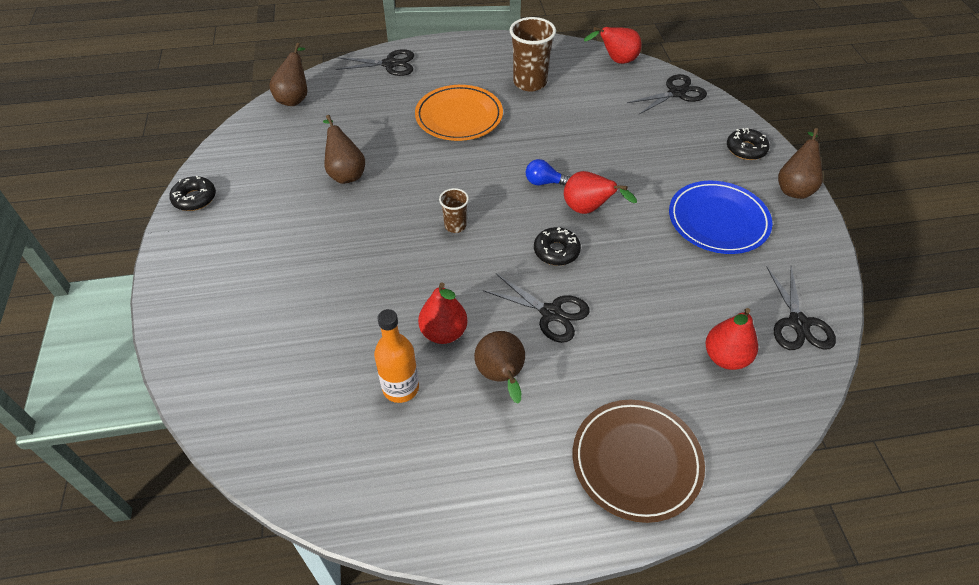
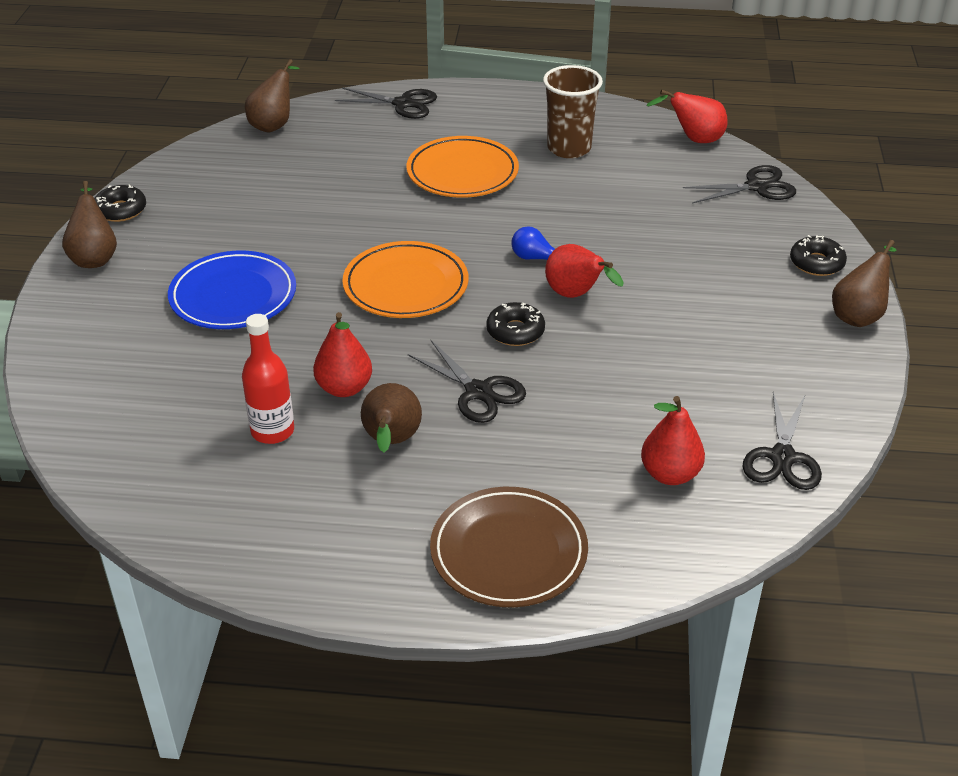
camera: 15 degrees right, 10 degrees down
(345, 173) = (300, 211): brown pear -> brown pear (95, 257)
(400, 388) = (272, 431): orange bottle -> red bottle
(455, 226) = (406, 285): brown cup -> orange plate
(718, 220) = (737, 334): blue plate -> blue plate (233, 296)

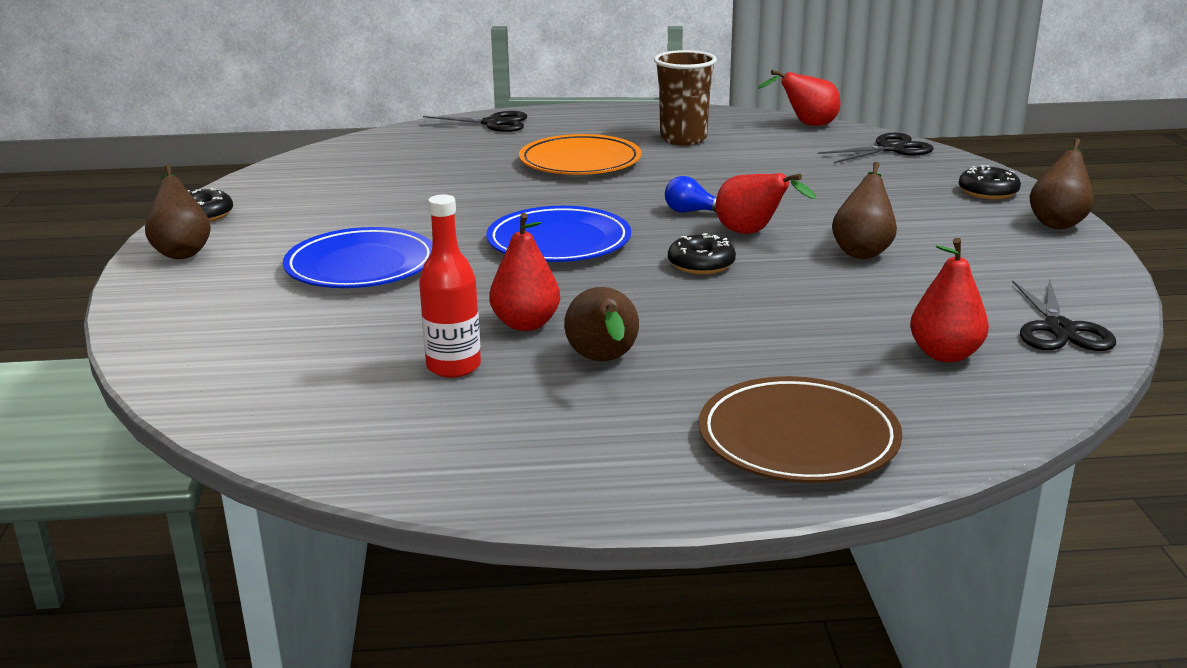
camera: 10 degrees left, 15 degrees down
(274, 125) = (358, 146): brown pear -> brown pear (863, 251)
(406, 285) = (559, 242): orange plate -> blue plate
(479, 392) = (686, 313): black scissors -> none

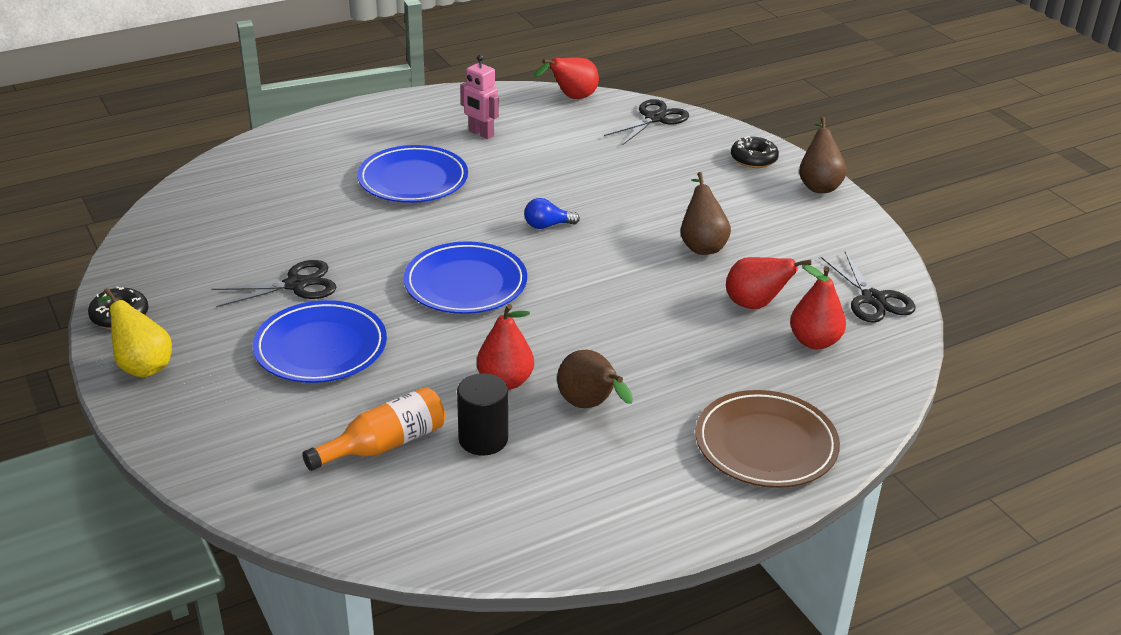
camera: 25 degrees left, 10 degrees up
(182, 251) = (142, 365): brown pear -> yellow pear
(344, 351) = (384, 444): none -> orange bottle
(453, 366) = (483, 439): red bottle -> black cylinder
(493, 123) = (297, 140): black scissors -> black scissors (296, 285)
(580, 162) = (413, 180): orange plate -> blue plate
(683, 139) = (481, 133): brown cup -> pink robot
(701, 264) = (593, 285): black donut -> none
(752, 233) = (610, 242): red pear -> red pear (758, 305)

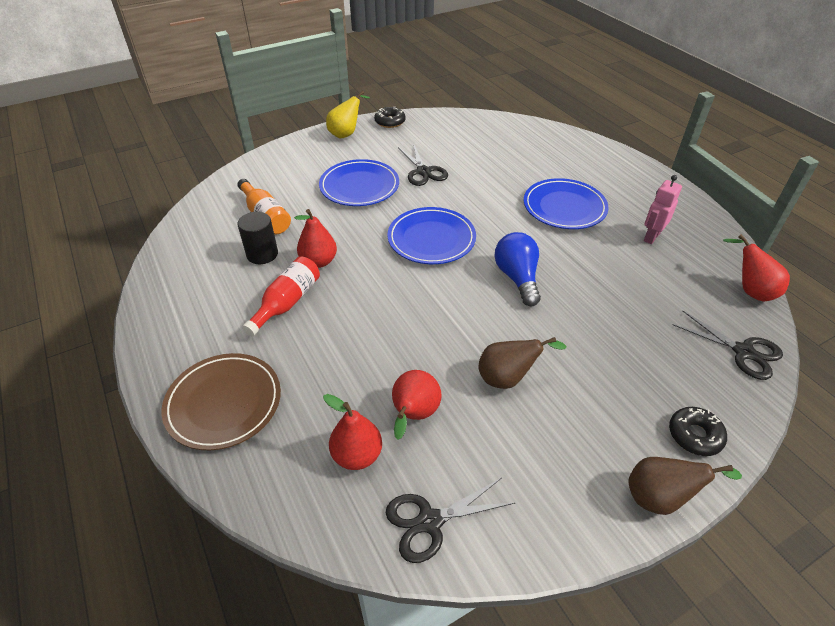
camera: 90 degrees right, 10 degrees up
(547, 225) = (517, 278): blue light bulb -> blue light bulb, size x1.72
(590, 406) = (287, 302): brown pear -> red bottle

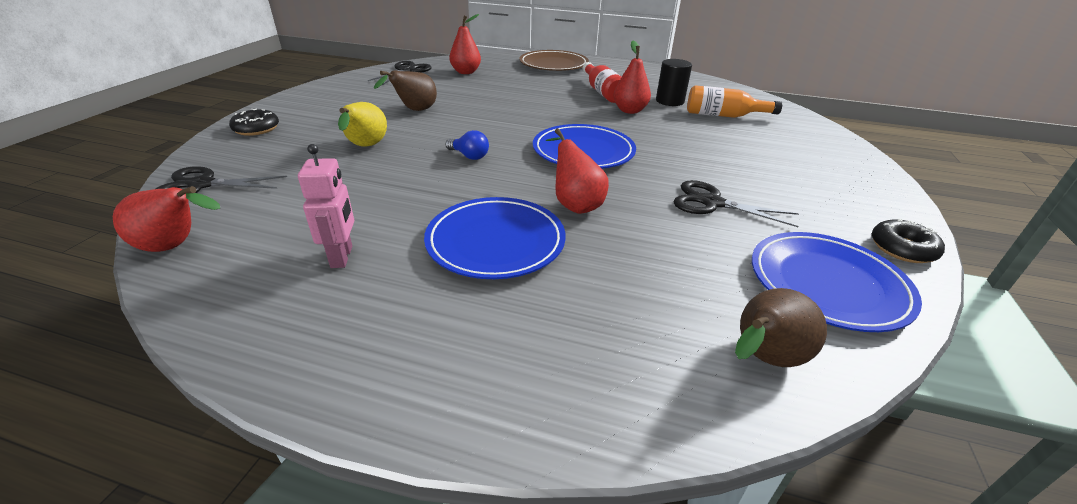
camera: 135 degrees right, 10 degrees down
(346, 134) = (879, 203): yellow pear -> yellow pear (365, 147)
(359, 186) = (725, 161): blue plate -> blue plate (827, 284)
(413, 415) = (455, 86): red pear -> red pear (575, 204)
(517, 278) = (469, 156): blue light bulb -> blue light bulb, size x0.58
(660, 497) = (279, 104): brown pear -> brown pear (763, 359)

